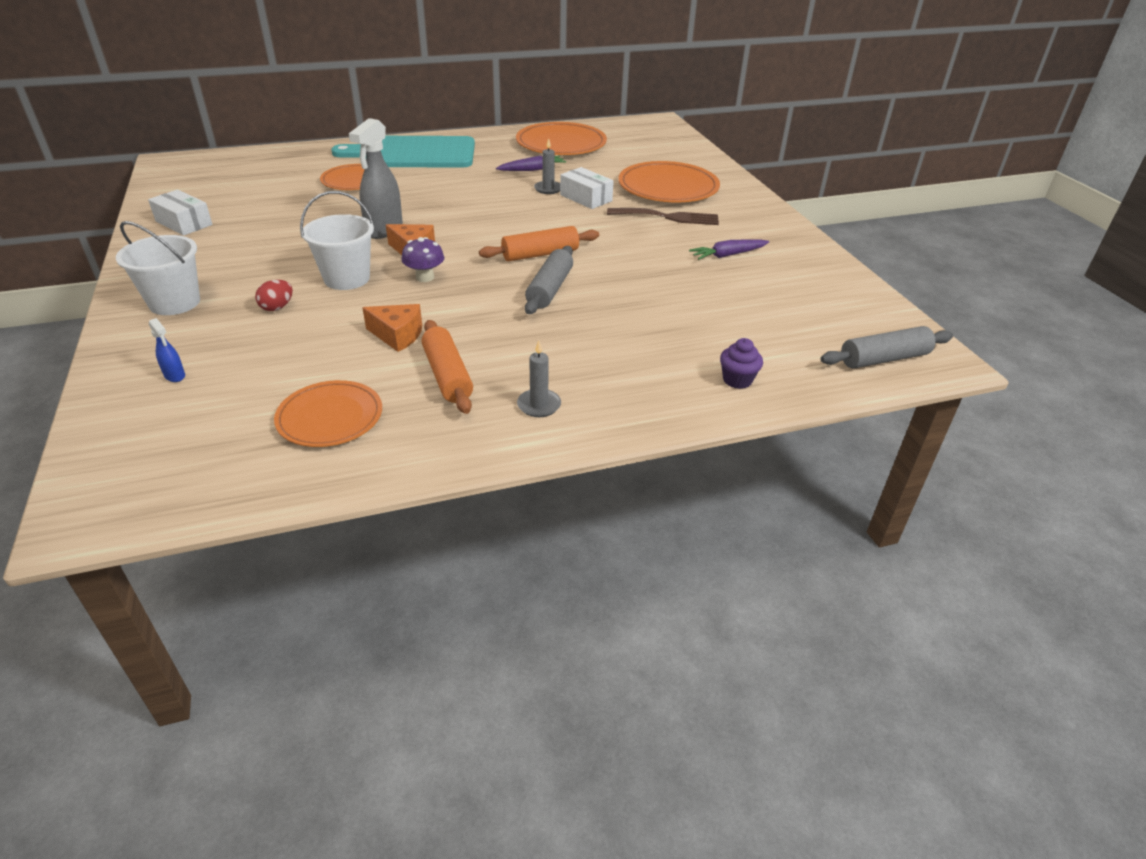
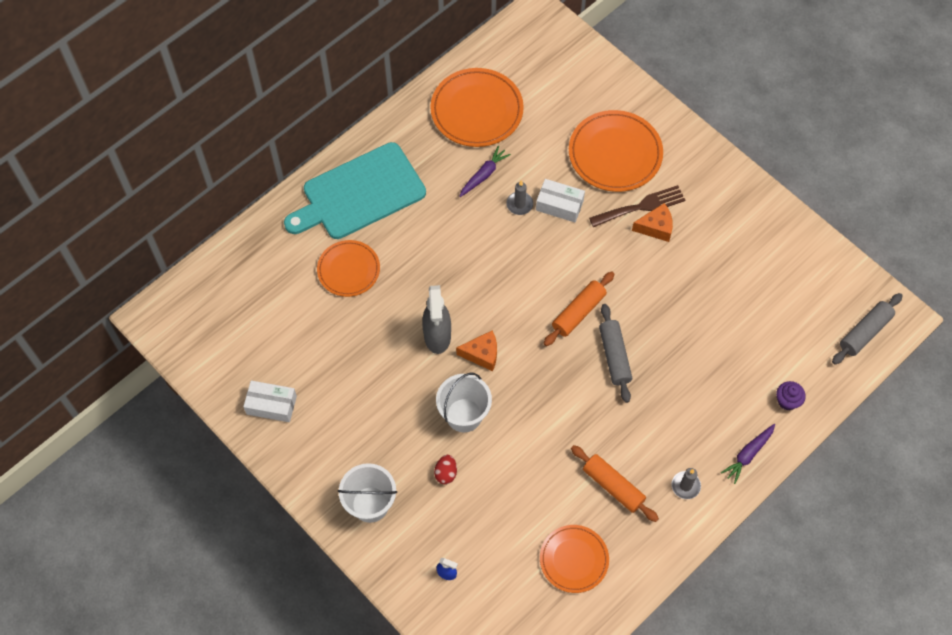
camera: 25 degrees left, 25 degrees up
(397, 335) = (551, 462): orange cheese -> orange cheese (656, 227)
(425, 277) = (518, 385): purple mushroom -> none
(728, 255) = (713, 245): purple carrot -> purple carrot (748, 454)

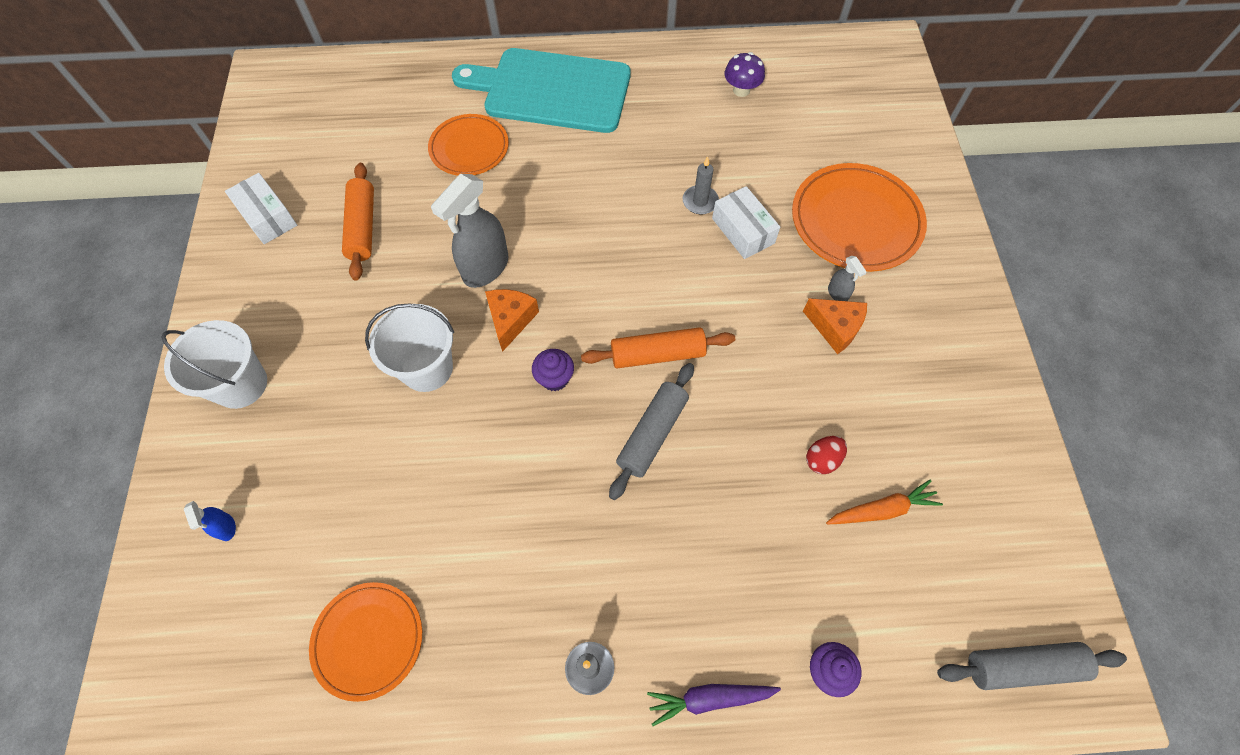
camera: 40 degrees right, 0 degrees up
(446, 473) = (344, 414): red egg -> red egg (822, 459)
(477, 110) = (741, 90): orange plate -> purple mushroom
(482, 354) = (510, 320): orange cheese -> orange cheese turned 120 degrees counterclockwise
(483, 175) = (689, 151): purple carrot -> none
(537, 367) = (554, 378): none -> purple cupcake
(613, 486) = (502, 588): orange rolling pin -> orange rolling pin (362, 227)
(641, 206) = (837, 294): brown fork -> grey spray bottle
(753, 308) = (881, 509): none -> orange carrot

